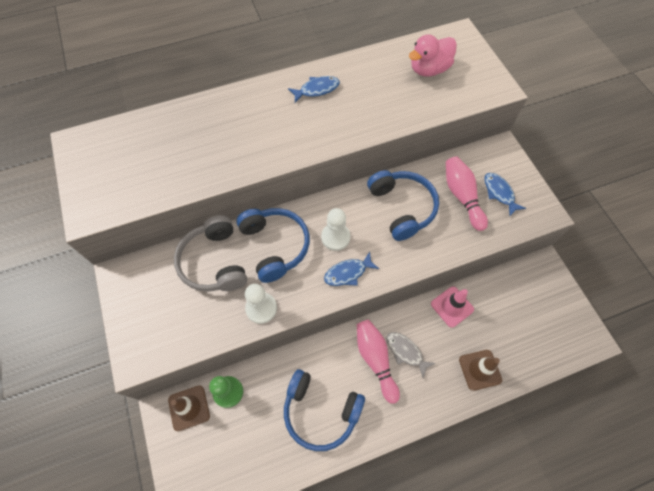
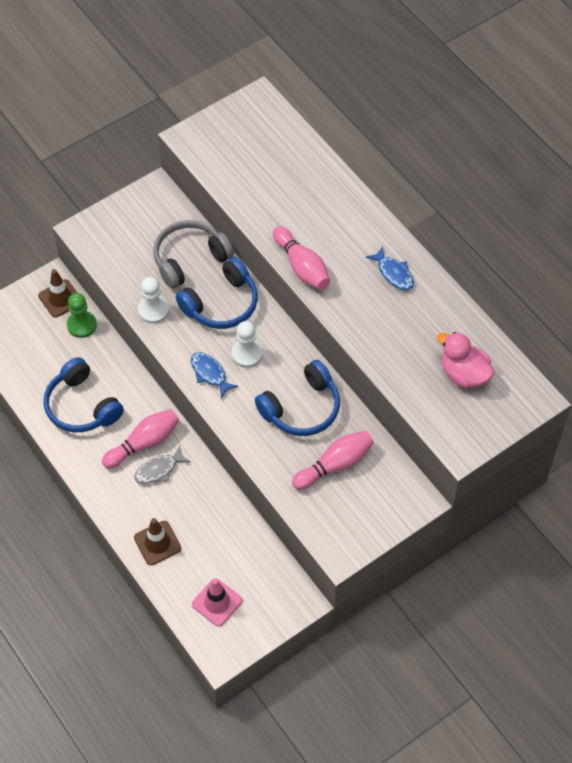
camera: 75 degrees right, 5 degrees down
(285, 152) = (302, 266): none -> pink bowling pin
(320, 411) = (81, 406): blue headphones -> blue headphones turned 45 degrees counterclockwise
(406, 352) = (159, 470): grey fish -> grey fish turned 150 degrees counterclockwise
(452, 306) = (222, 507): pink traffic cone -> pink traffic cone (217, 602)
(499, 193) = (352, 503): blue fish -> none

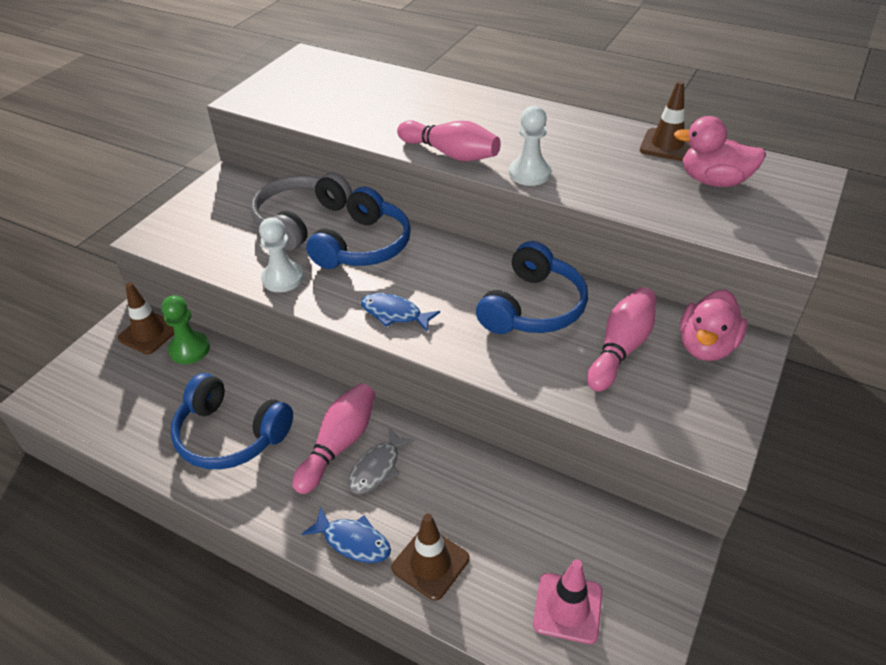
camera: 25 degrees left, 15 degrees down
(247, 354) = (427, 280): white pawn -> white pawn (529, 173)
(390, 488) = (706, 346): none -> pink duck
(393, 273) = (556, 130): blue fish -> blue fish (353, 541)
(461, 324) = (667, 145): none -> brown traffic cone

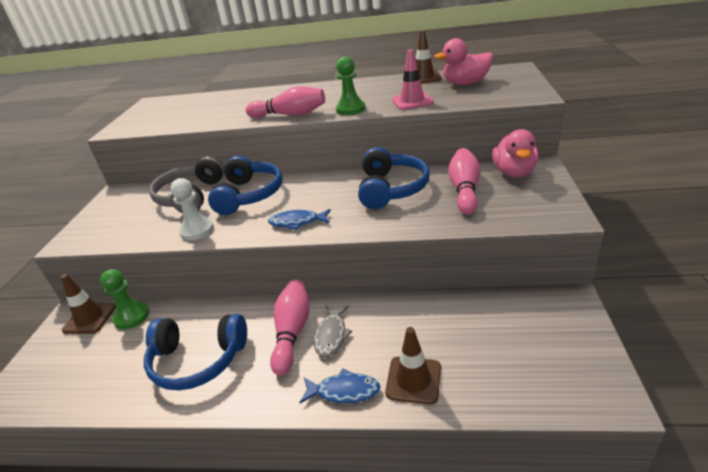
camera: 20 degrees left, 10 degrees down
(529, 173) = (350, 109): white pawn -> green pawn
(567, 608) = (531, 365): pink traffic cone -> pink traffic cone (412, 101)

